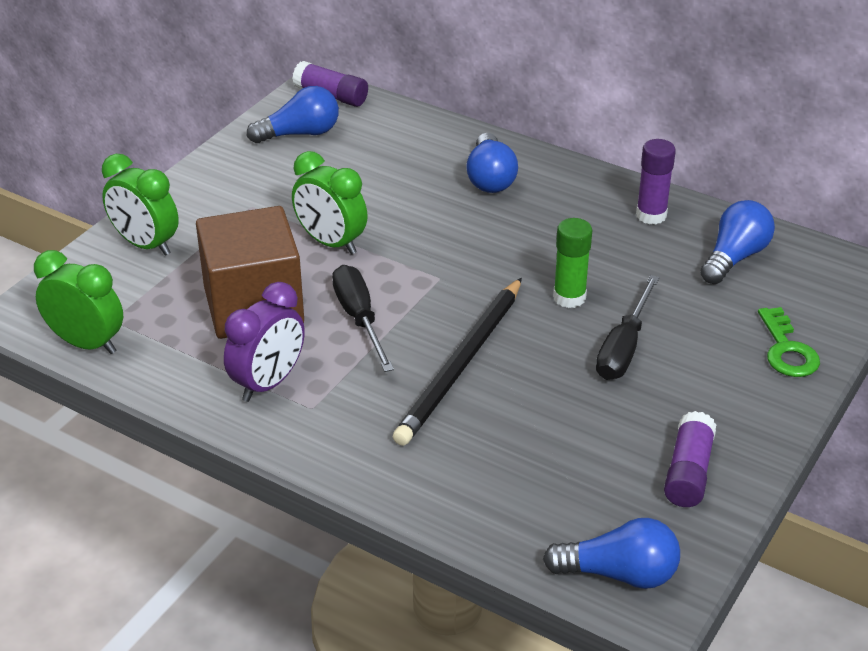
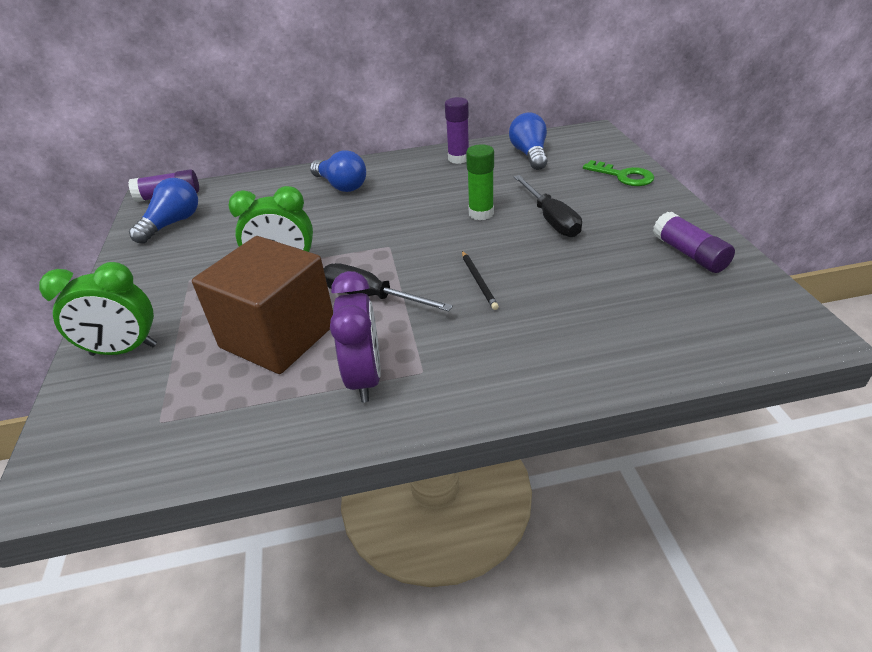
camera: 40 degrees left, 0 degrees up
(87, 343) = (155, 457): green clock -> none
(461, 364) = (478, 281): black pencil -> black pencil, size x0.44
(619, 574) = (762, 329): blue light bulb -> none

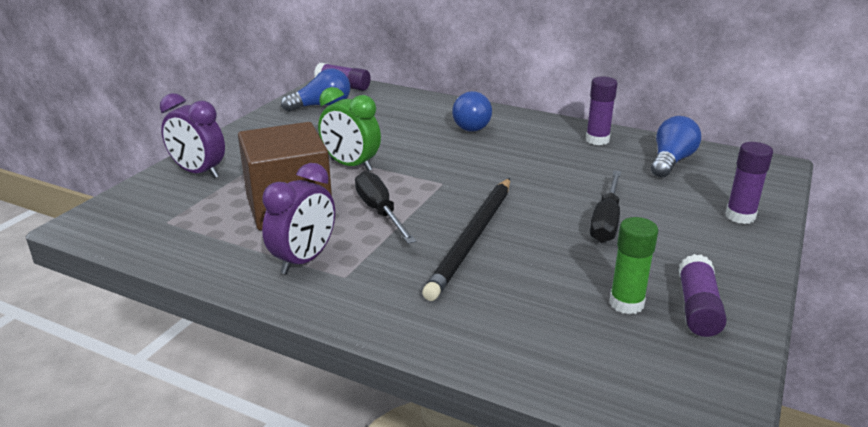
camera: 35 degrees right, 10 degrees down
(124, 350) = (199, 172): green clock -> purple clock
(478, 281) = (472, 239): black pencil -> black pencil, size x2.27
(481, 213) = (550, 191): green glue stick -> green glue stick (626, 303)
(623, 176) = (740, 216): green key -> purple glue stick

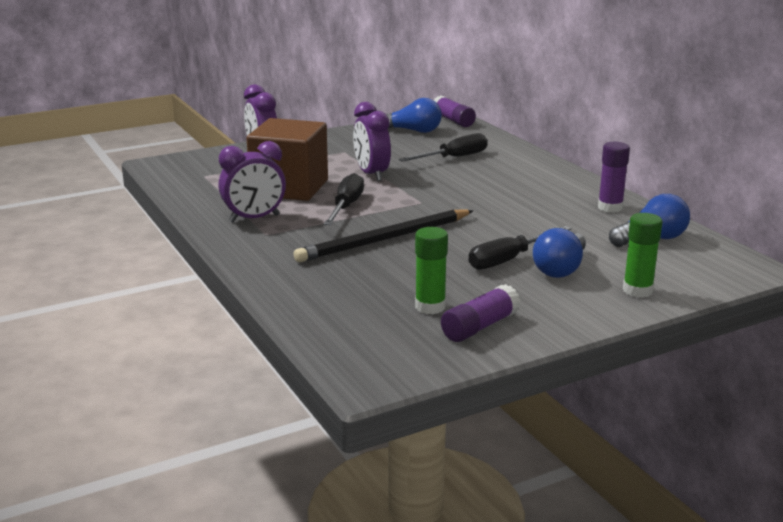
camera: 35 degrees right, 5 degrees down
(351, 165) = (371, 174): green clock -> purple clock
(401, 125) = (454, 158): none -> black screwdriver
(469, 124) = (513, 170): blue light bulb -> blue light bulb (560, 269)
(740, 216) = (637, 290): purple glue stick -> green glue stick

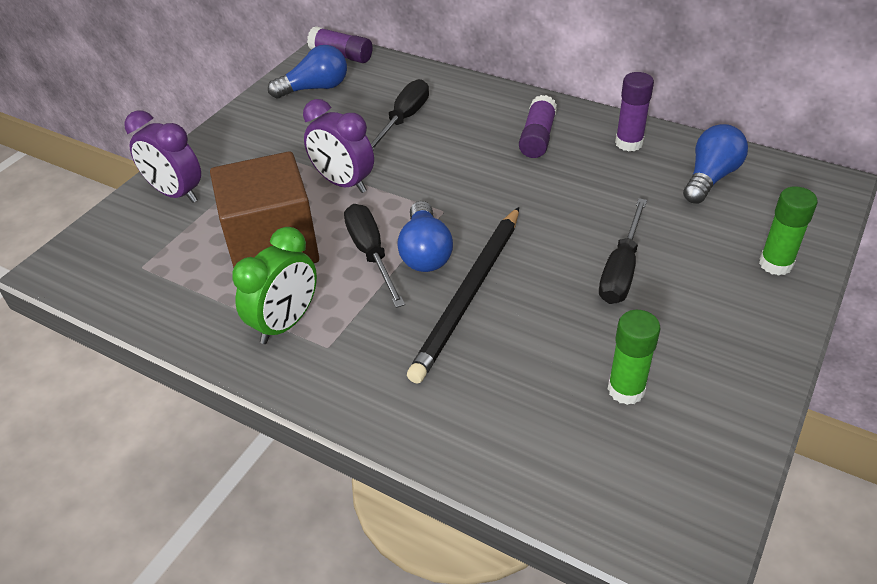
camera: 30 degrees left, 20 degrees up
(254, 218) = (285, 323): purple clock -> green clock
(480, 327) = (703, 398): purple glue stick -> purple glue stick (537, 137)
(560, 269) = (680, 262): blue light bulb -> blue light bulb (425, 252)

